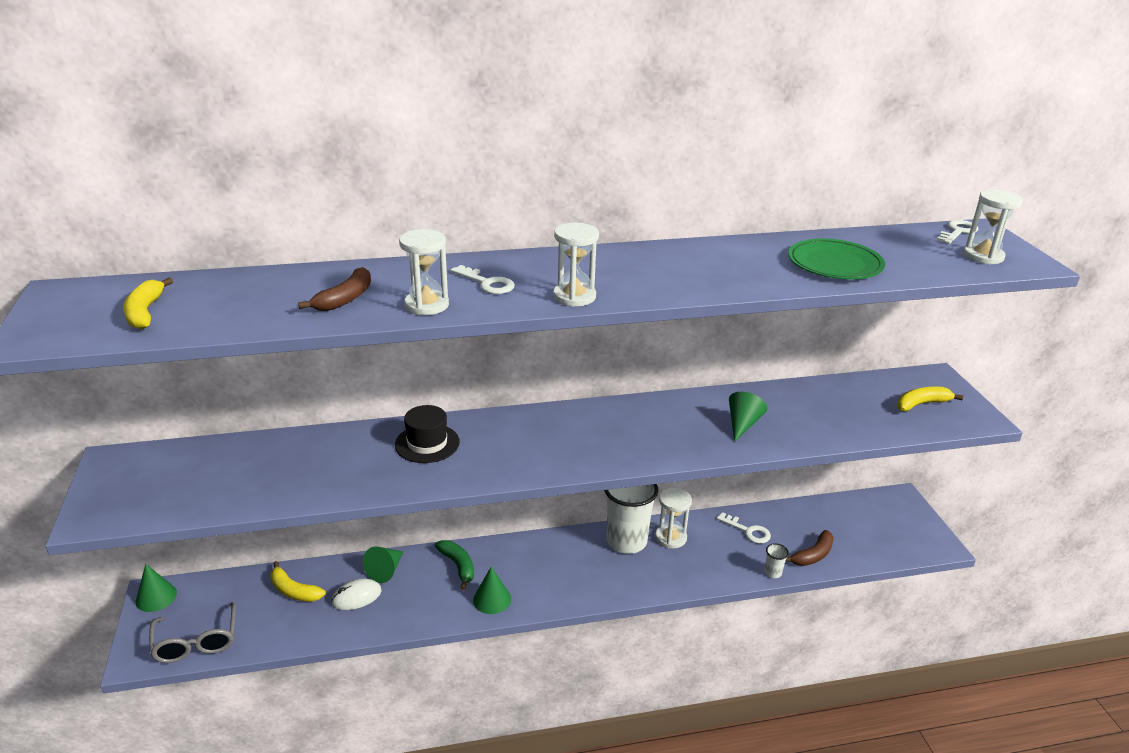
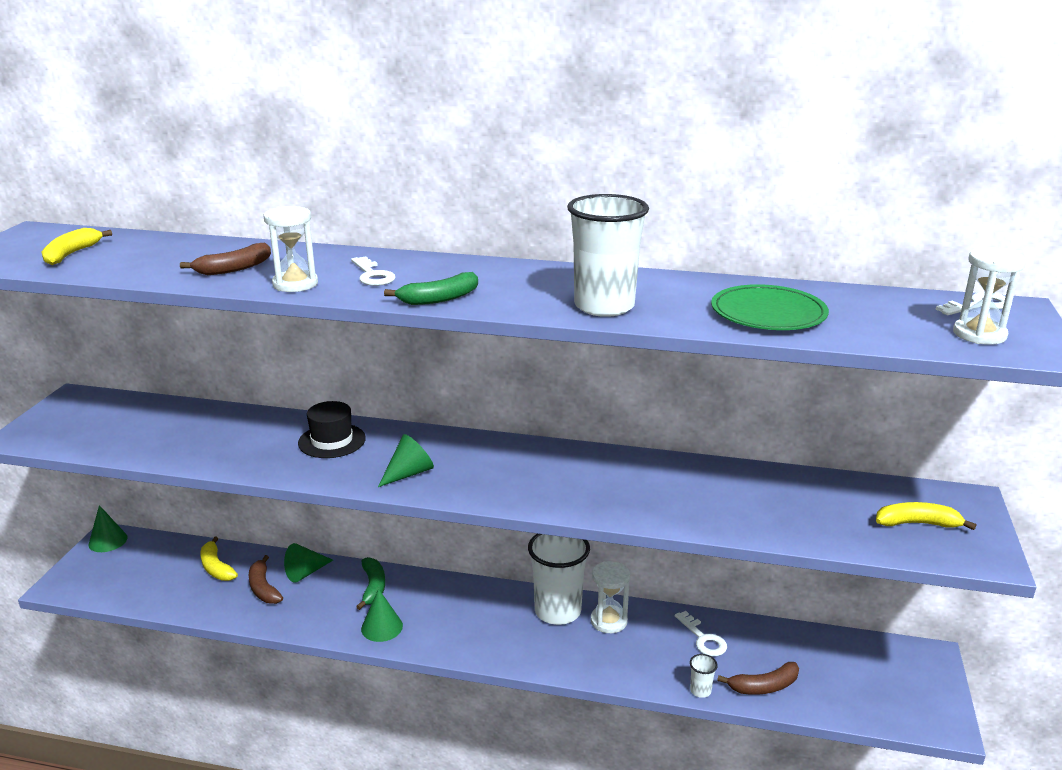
camera: 25 degrees right, 5 degrees down
(196, 642) = (110, 587): grey glasses -> none
(356, 597) = (263, 588): white mouse -> brown banana
(574, 297) = (439, 299): white hourglass -> green banana
(713, 279) = (604, 306): none -> white cup
(742, 424) = (669, 495): green cone -> green cone (409, 473)

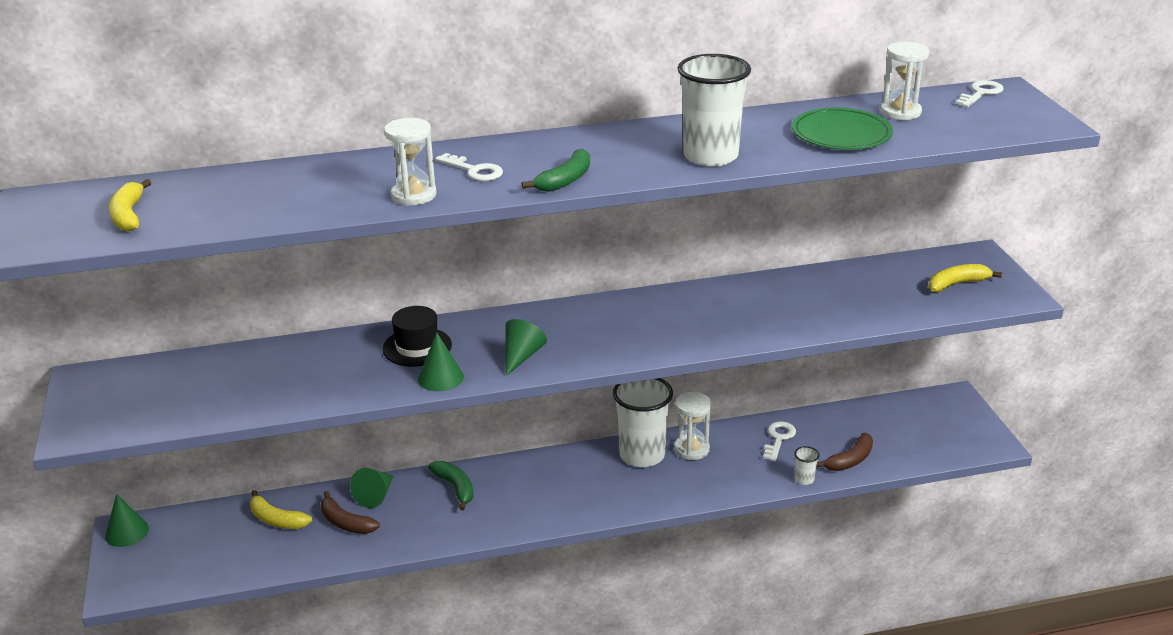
camera: 25 degrees left, 5 degrees up
(234, 268) = (329, 193): brown banana -> none
(382, 627) = (494, 519): green cone -> green cone (440, 377)
(703, 639) = (778, 438): white key -> white key turned 105 degrees counterclockwise
(979, 334) = (1001, 119): white hourglass -> white hourglass (900, 112)

